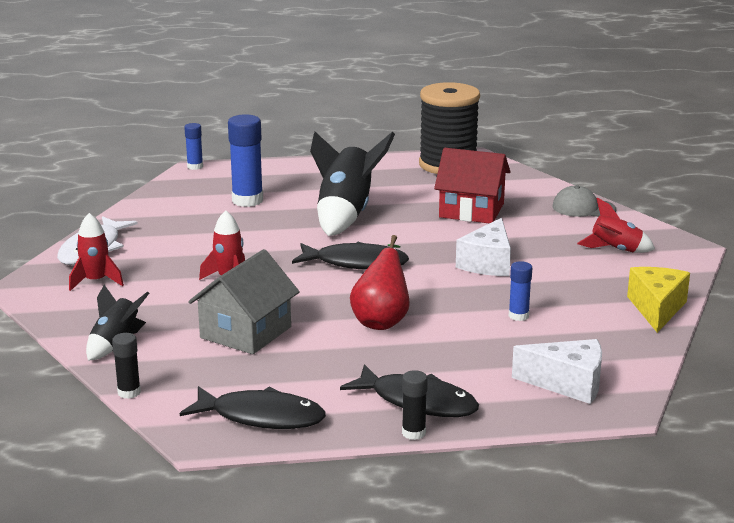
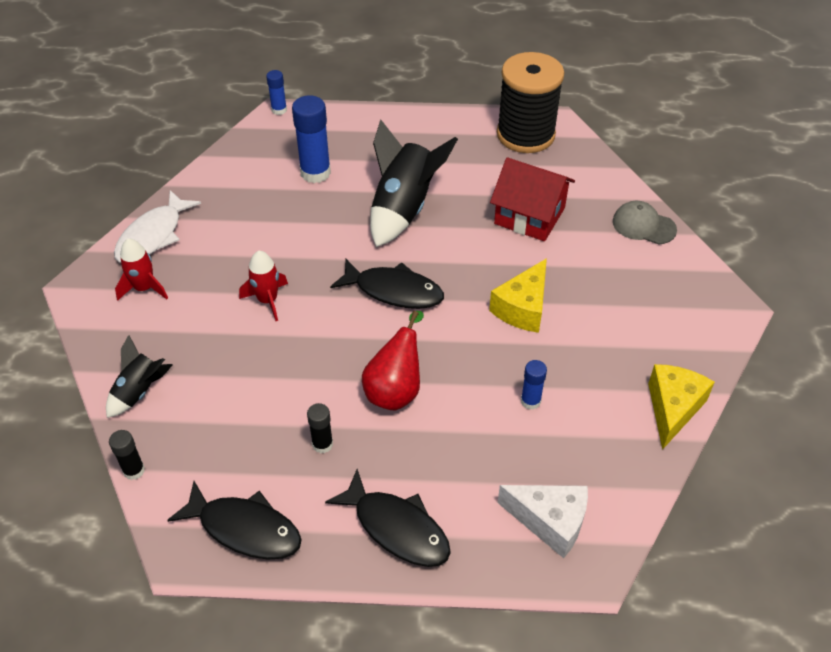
camera: 10 degrees right, 25 degrees up
(246, 332) = (262, 390): grey house -> none
(413, 433) = (380, 578): black glue stick -> black glue stick (322, 444)
(487, 263) = (522, 308): white cheese -> yellow cheese
(615, 250) = (657, 303): red rocket -> none

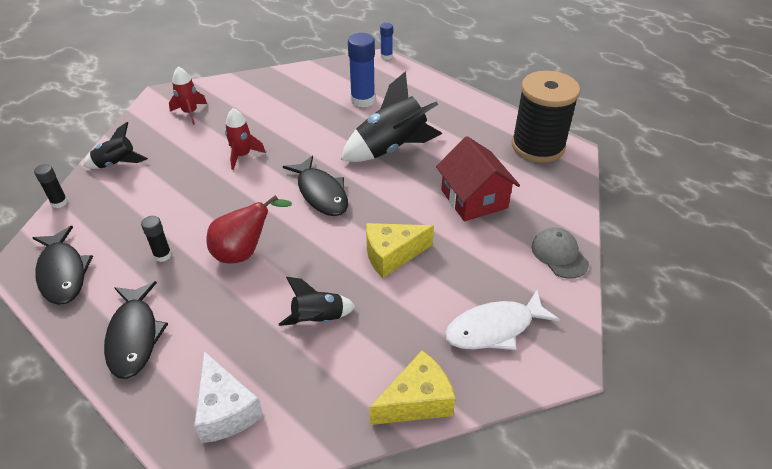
camera: 40 degrees right, 5 degrees down
(153, 236) = (230, 88): white fish -> white fish (494, 328)
(530, 401) = (318, 319): blue glue stick -> black rocket

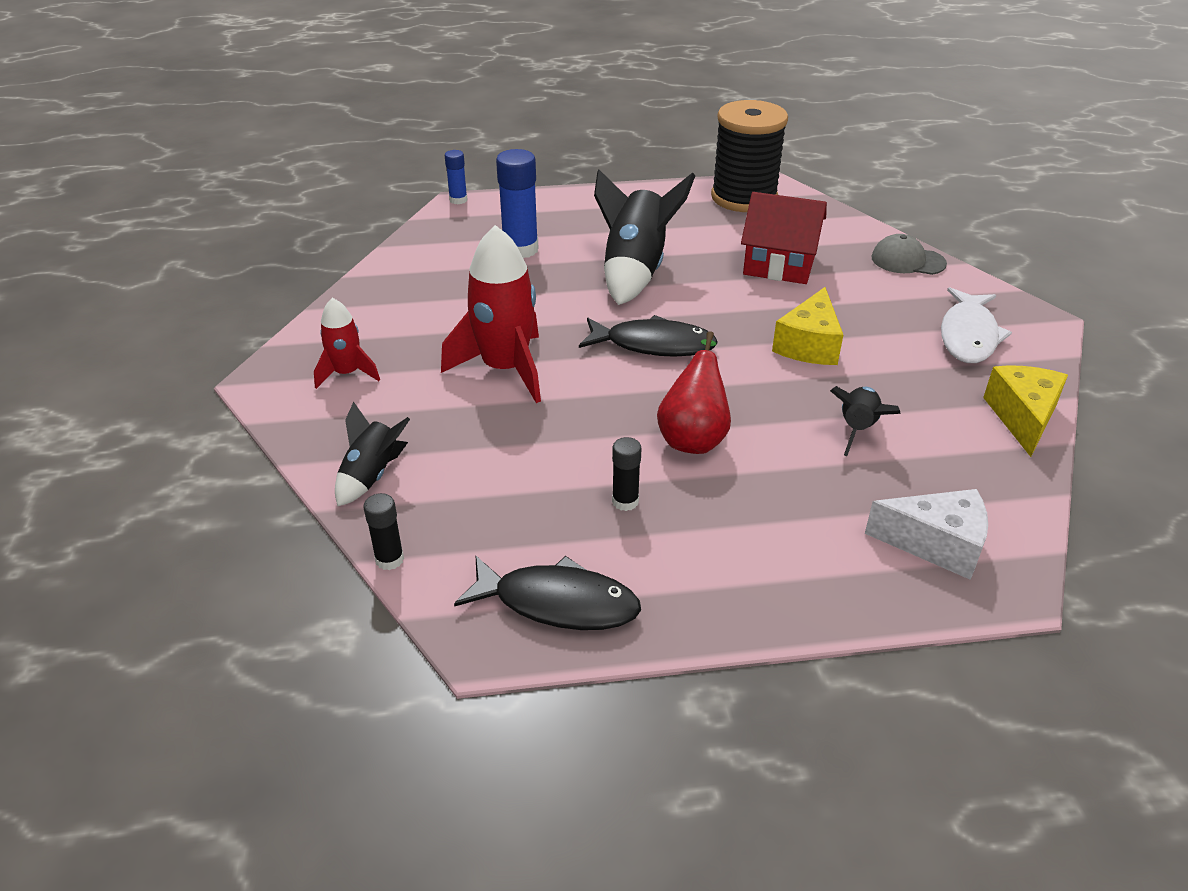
camera: 50 degrees left, 5 degrees down
(134, 336) = (752, 576): black fish -> none
(242, 155) = (505, 369): red rocket -> red rocket, size x1.80

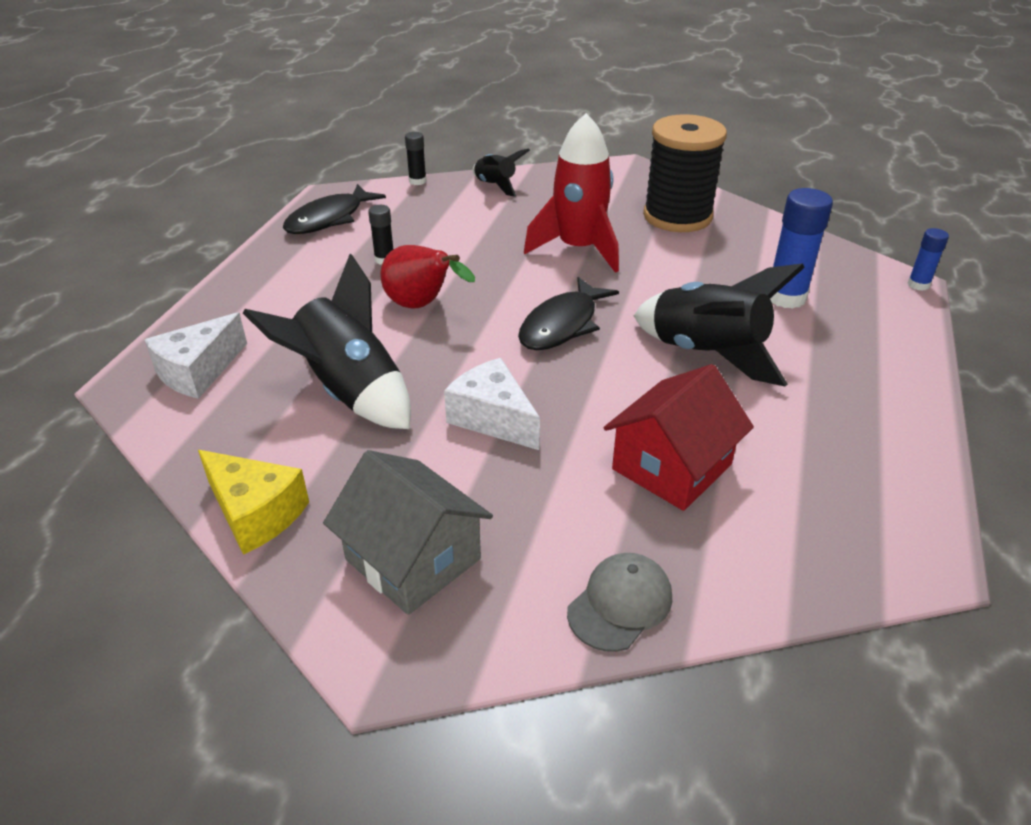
camera: 115 degrees right, 0 degrees up
(347, 373) = (618, 192): red rocket -> none
(744, 197) = (883, 511): black spool -> black spool (677, 216)
(809, 345) = (493, 418): yellow cheese -> white cheese
(858, 429) = (349, 392): black rocket -> black rocket, size x1.80
(968, 336) = (413, 559): white fish -> grey house

